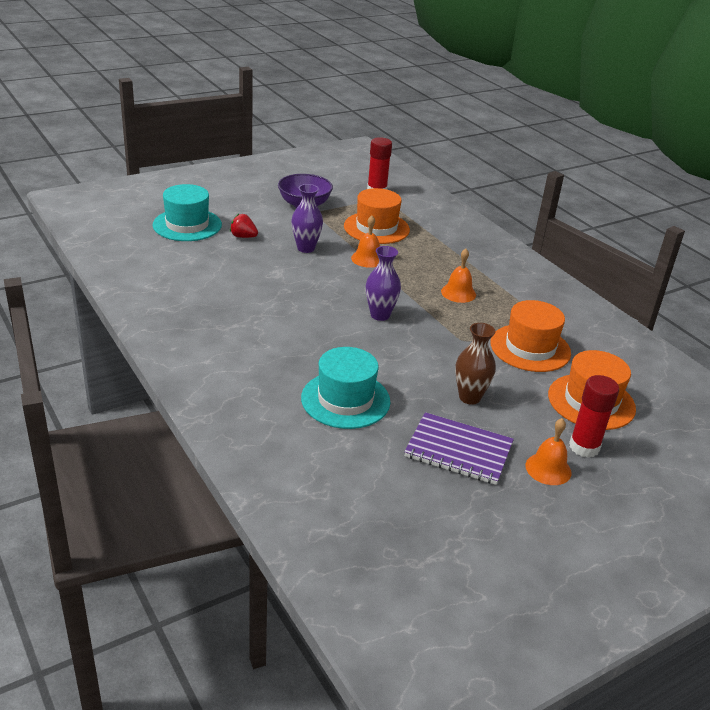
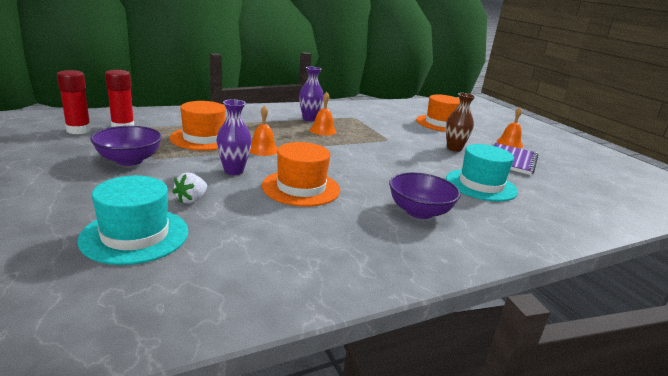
camera: 85 degrees left, 10 degrees down
(243, 236) = (191, 200): red strawberry -> white strawberry
(257, 344) = (419, 212): none -> purple bowl
(380, 315) = (358, 158): purple vase -> purple vase (309, 119)
(530, 348) = (390, 125): orange hat -> orange hat (301, 188)
(584, 447) = (484, 133): red glue stick -> red glue stick (78, 130)

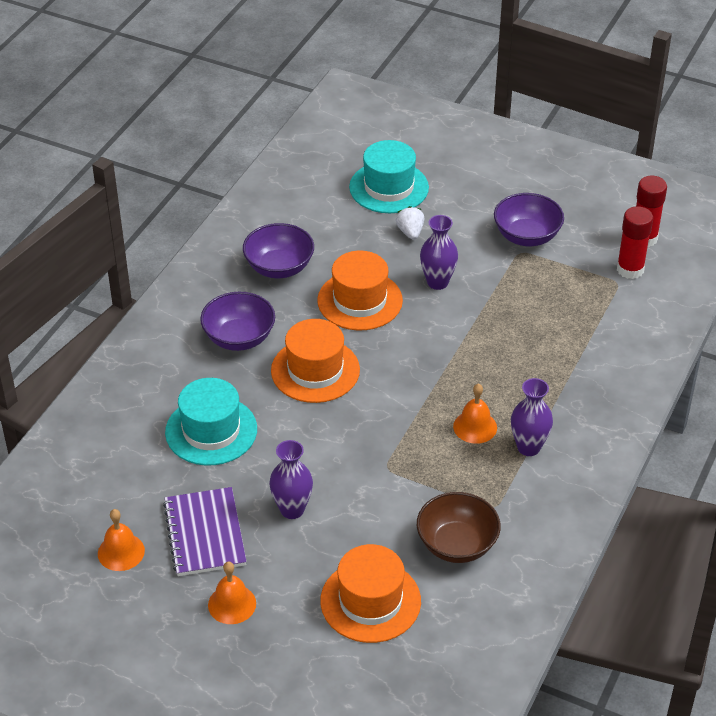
camera: 145 degrees right, 20 degrees up
(204, 138) = (542, 309): orange hat -> orange hat (315, 370)
(263, 149) = (468, 333): orange bell -> orange bell (121, 552)
(332, 233) = (279, 267): none -> purple bowl
(384, 118) = (457, 544): none -> brown bowl
(454, 149) = (292, 509): brown vase -> purple vase

